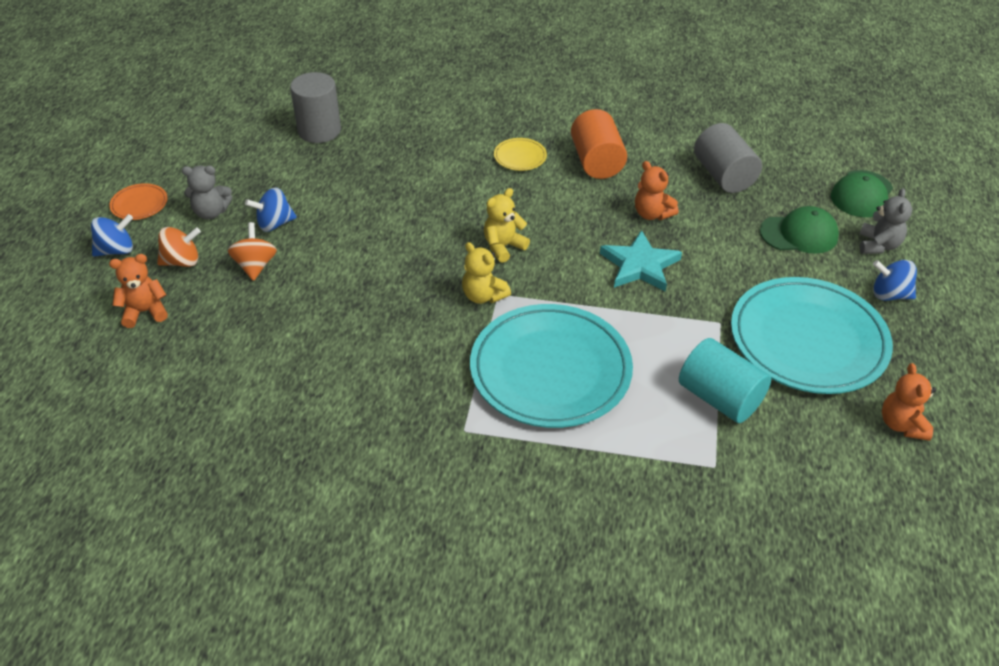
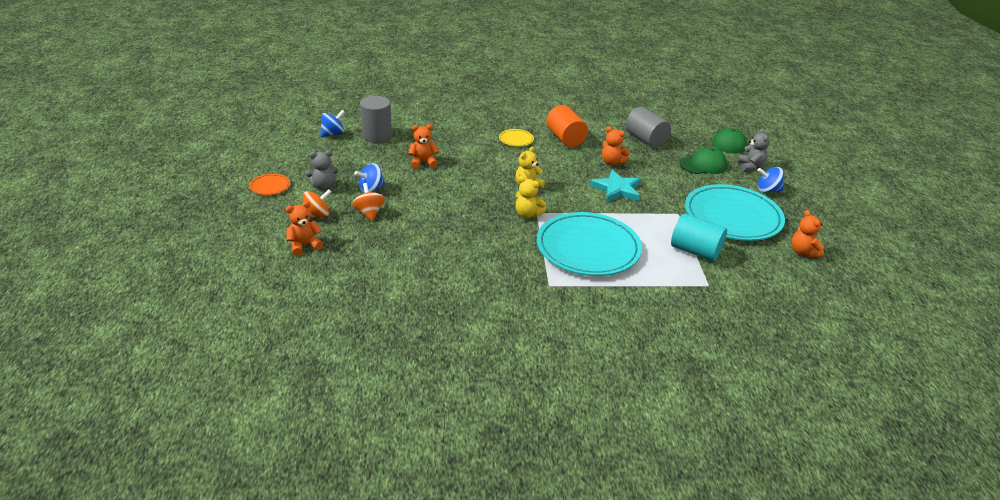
camera: 15 degrees left, 10 degrees down
(116, 250) = (266, 213): blue spinning top -> blue spinning top (333, 134)
(366, 185) = (423, 162): none -> orange teddy bear

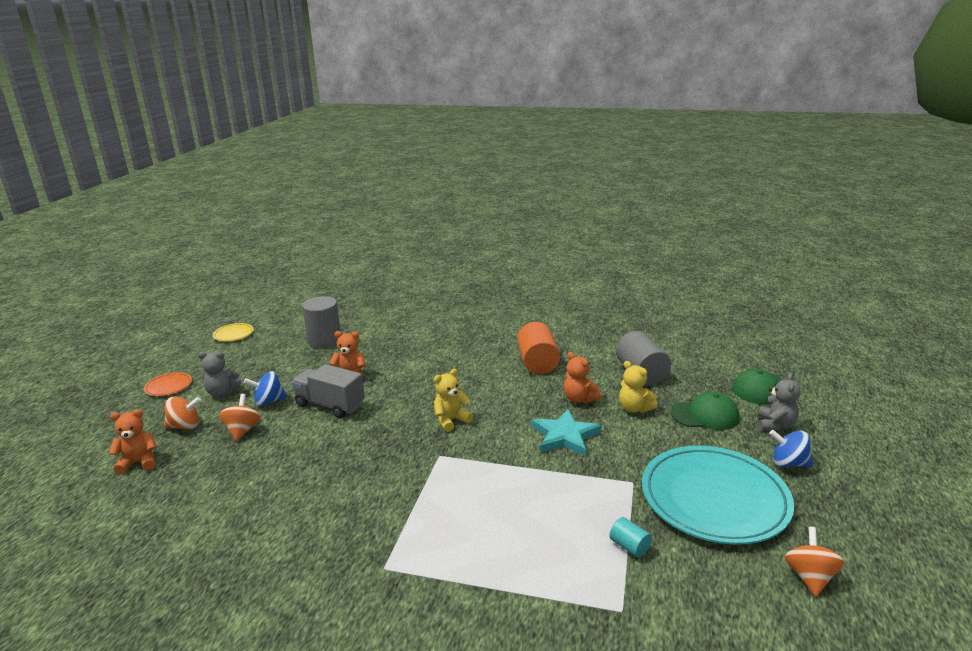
camera: 20 degrees right, 10 degrees down
(333, 134) = (281, 335): blue spinning top -> none
(425, 186) = (330, 405): none -> grey truck
(516, 139) = (476, 359): yellow plate -> yellow plate (233, 334)
(527, 214) = (426, 456): yellow teddy bear -> yellow teddy bear (634, 408)
(588, 248) = (474, 518): turquoise plate -> none
(695, 251) = (629, 546): turquoise cylinder -> turquoise cylinder, size x0.49
(803, 252) = (809, 577): orange teddy bear -> orange spinning top

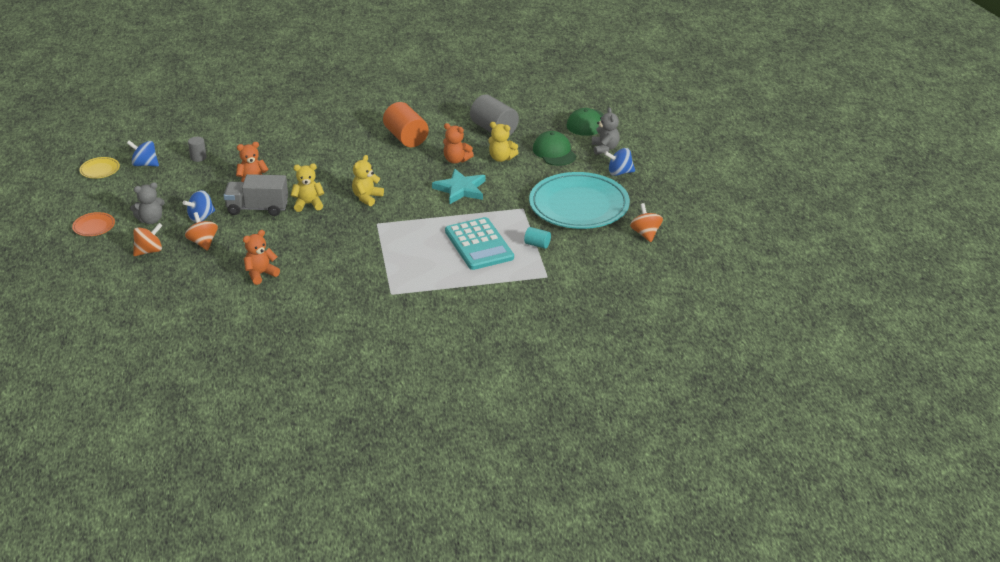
camera: 25 degrees left, 10 degrees up
(139, 462) = (142, 282): orange teddy bear -> orange teddy bear (260, 274)
(274, 337) = (145, 164): none -> blue spinning top
(324, 341) = (198, 157): grey cylinder -> grey cylinder, size x0.49
(383, 413) = (308, 204): none -> yellow teddy bear
(547, 522) = (479, 244): none -> turquoise calculator
(705, 415) = (554, 152): green cap -> green cap turned 90 degrees counterclockwise

